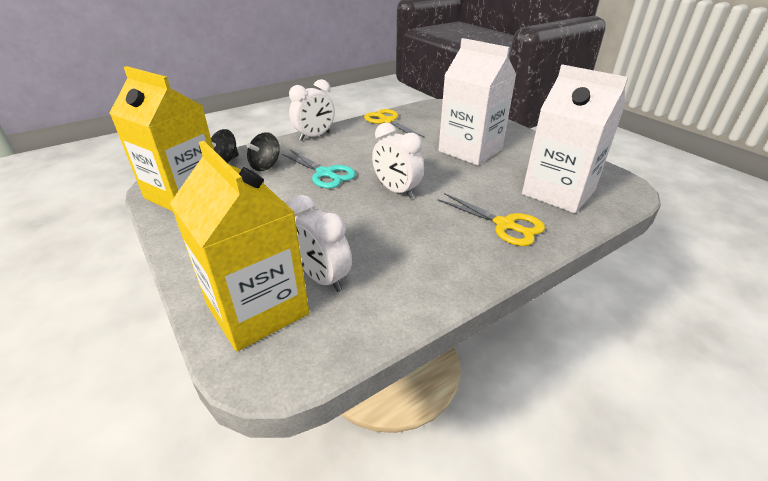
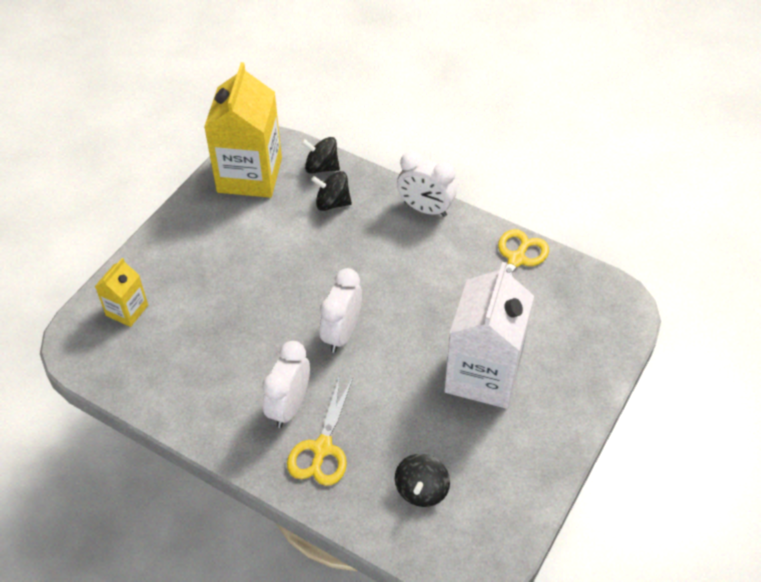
camera: 65 degrees right, 15 degrees up
(257, 309) = (127, 310): yellow carton -> yellow carton, size x0.50
(322, 278) = (177, 334): white clock -> white clock (289, 406)
(325, 174) = (343, 259): turquoise scissors -> none
(558, 192) = (421, 490): white carton -> black spinning top

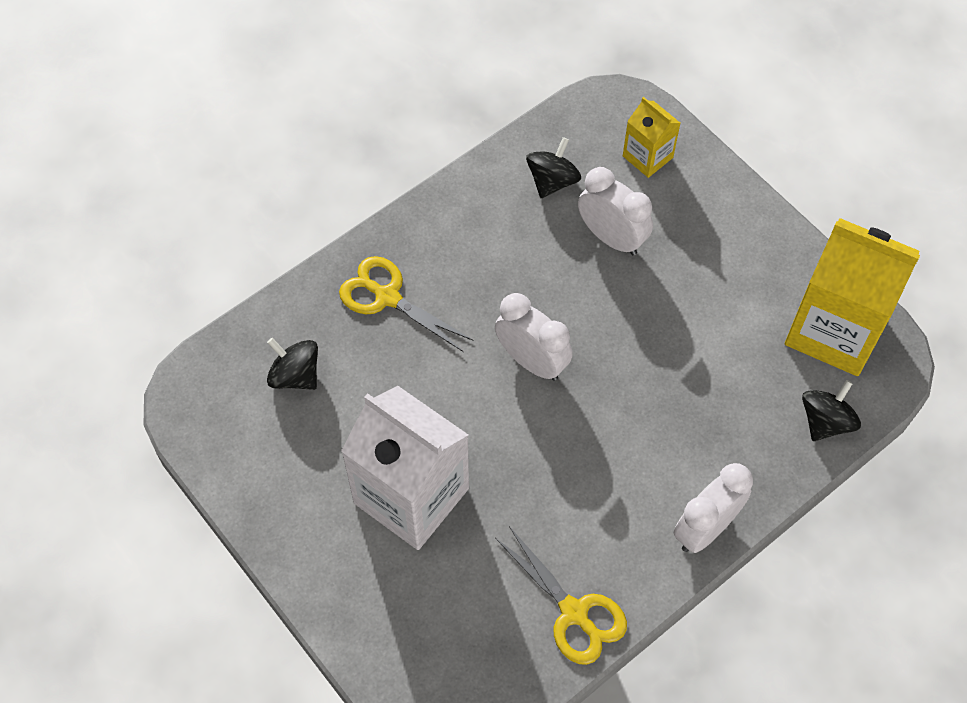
camera: 110 degrees right, 10 degrees up
(289, 406) = (453, 280): white clock -> white clock (611, 238)
(332, 203) = (752, 415): black spinning top -> black spinning top (552, 181)

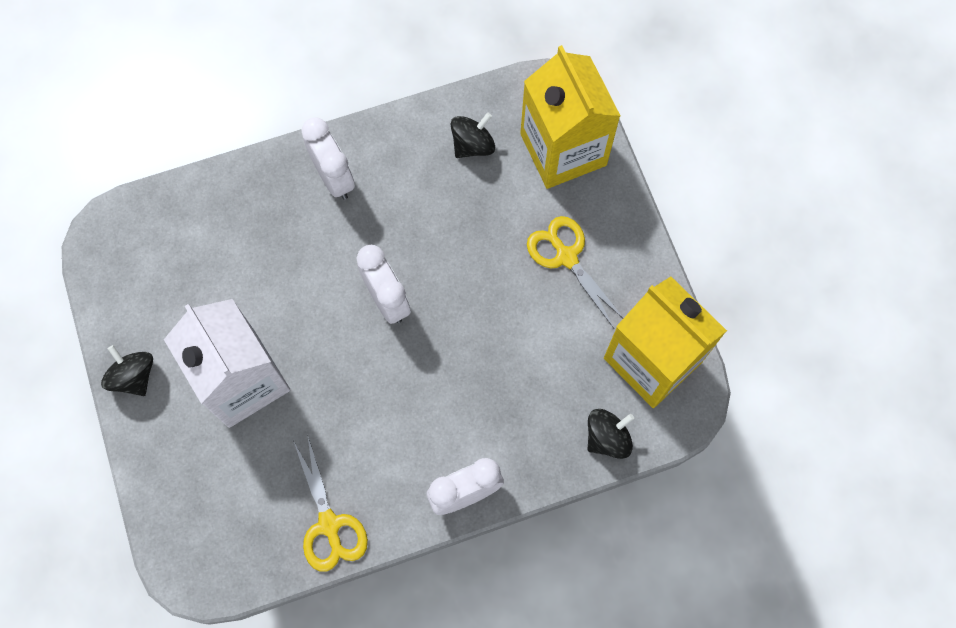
camera: 20 degrees right, 10 degrees up
(295, 375) = (193, 246): black spinning top -> black spinning top (134, 376)
(387, 297) = (294, 203): yellow scissors -> yellow scissors (566, 256)
(611, 238) = (500, 213): white clock -> white clock (334, 178)
(647, 157) = (563, 149): yellow carton -> yellow carton, size x2.02

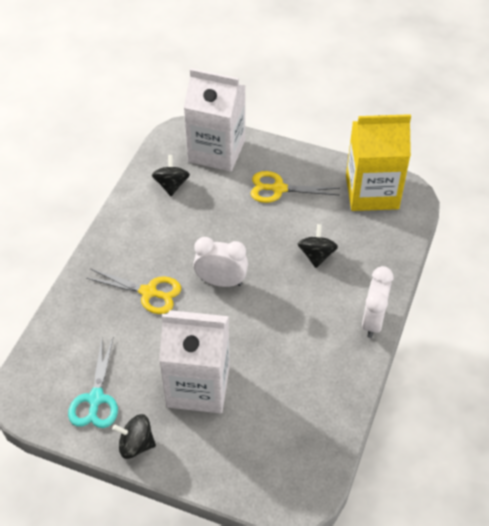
camera: 50 degrees left, 20 degrees down
(153, 298) = (96, 399): none -> turquoise scissors
(329, 525) = (332, 400): yellow scissors -> yellow scissors (149, 292)
(334, 178) = (120, 258): white clock -> none
(563, 149) = (216, 151): yellow carton -> white carton
(607, 438) = (398, 238): black spinning top -> black spinning top (316, 255)

